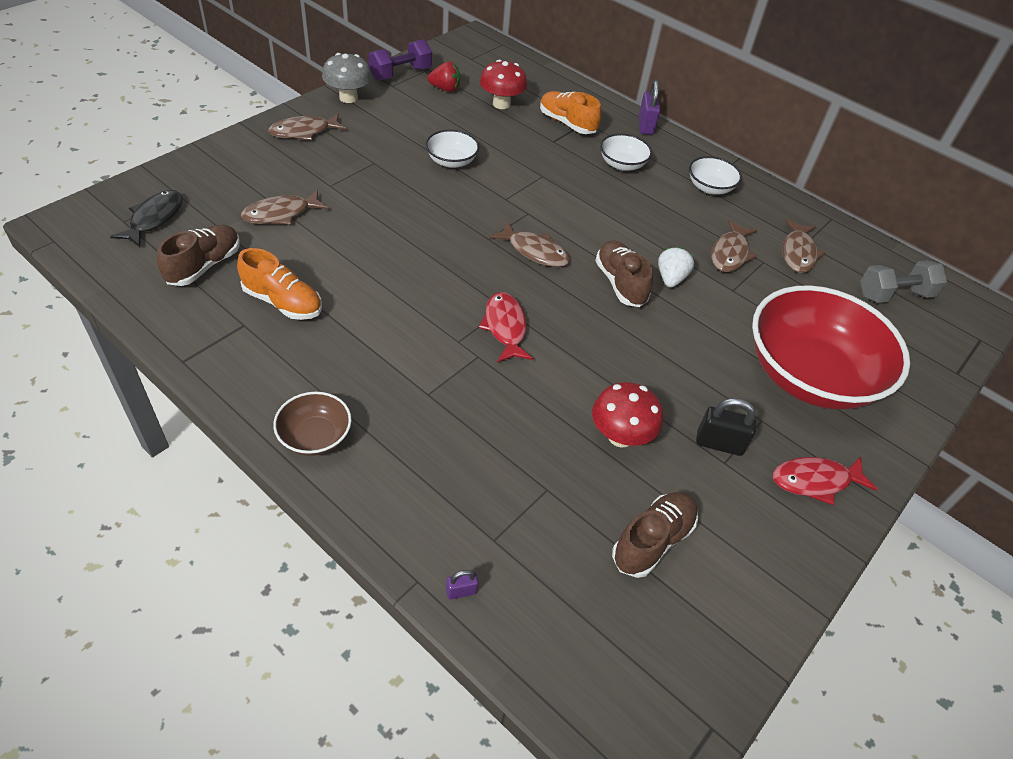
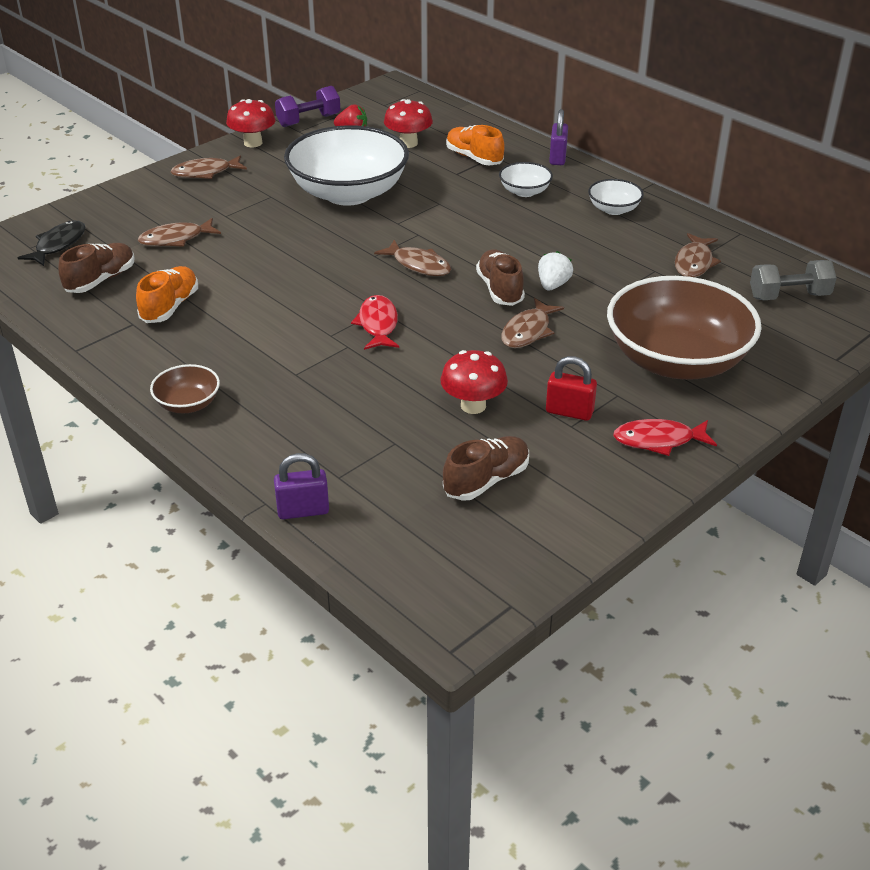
camera: 10 degrees right, 10 degrees down
(283, 302) = (170, 307): orange shoe -> orange shoe turned 105 degrees counterclockwise
(348, 98) = (253, 143): grey mushroom -> red mushroom
(451, 161) = (348, 193): white bowl -> white bowl, size x2.28
(461, 591) = (303, 510): purple padlock -> purple padlock, size x1.89
(719, 443) = (569, 412): black padlock -> red padlock
(730, 253) = (621, 264): brown fish -> brown fish (528, 331)
(809, 375) = (676, 361): red bowl -> brown bowl

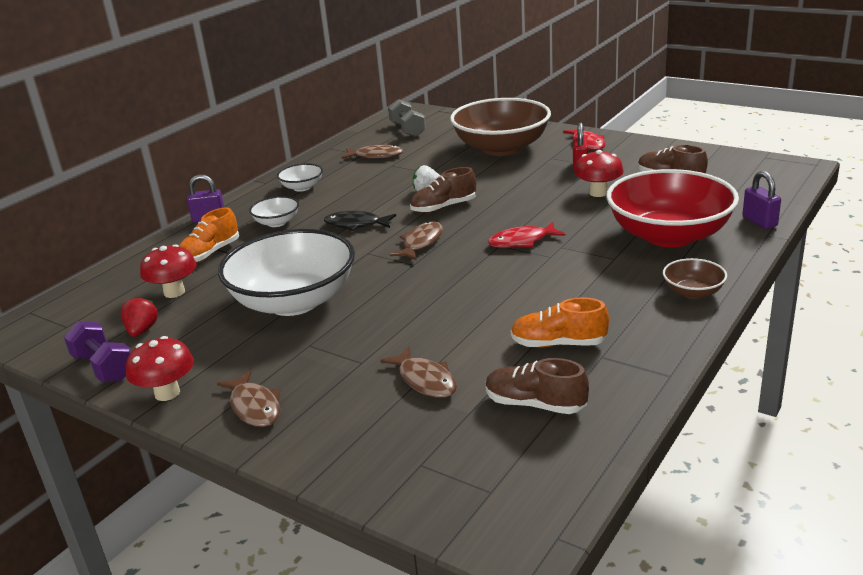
camera: 100 degrees left, 10 degrees down
(58, 245) = (474, 467): black fish -> black fish (356, 224)
(319, 426) = (669, 235): none -> red bowl
(528, 331) = (495, 190): brown fish -> none

